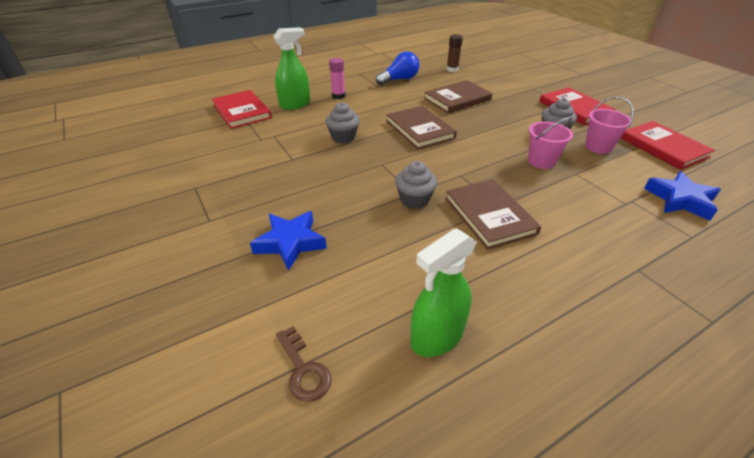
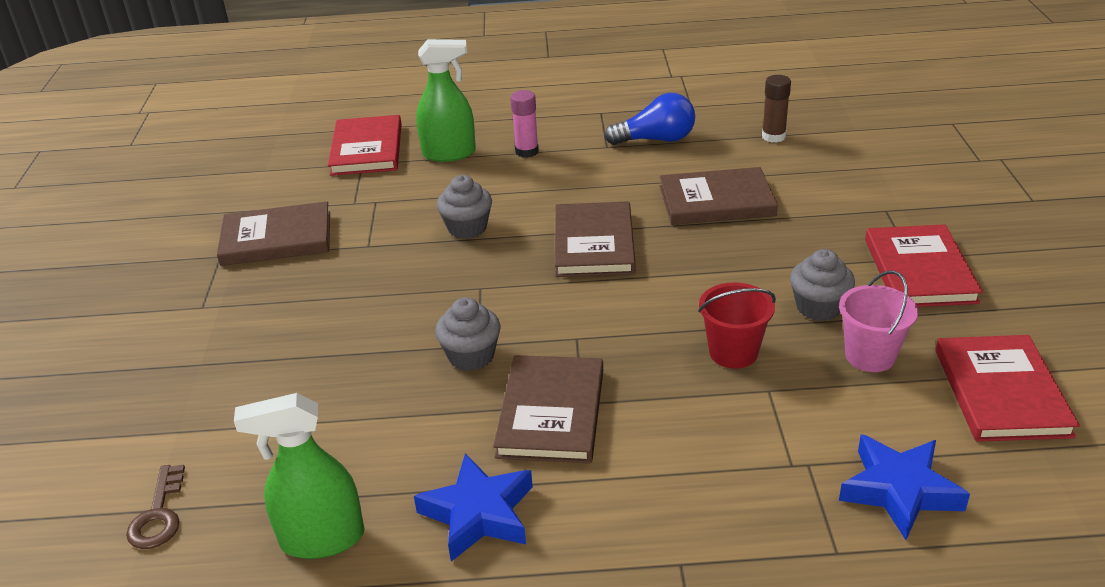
camera: 30 degrees right, 5 degrees down
(227, 168) = (276, 238): none -> brown book
(290, 243) = (265, 366): blue star -> blue star (478, 514)
(541, 161) = (733, 352): pink bucket -> red bucket

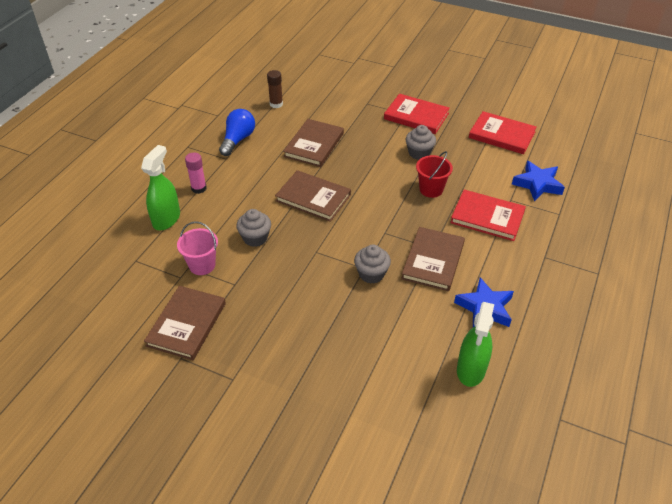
camera: 65 degrees left, 10 degrees up
(159, 515) = (416, 436): brown key -> none
(367, 149) = (120, 253): red book -> red book (487, 217)
(551, 413) = (433, 261): brown book -> brown book turned 75 degrees clockwise
(870, 356) = (459, 155): pink bucket -> pink bucket (202, 265)

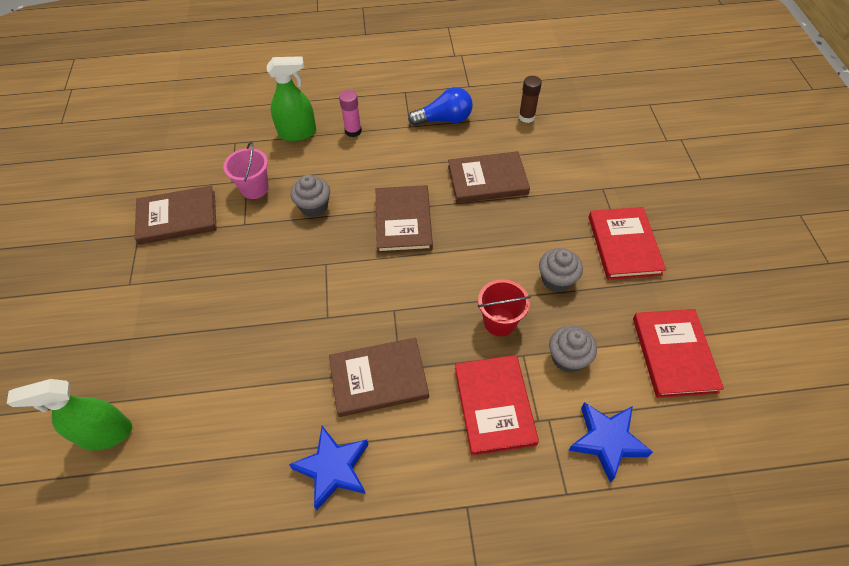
camera: 60 degrees right, 10 degrees up
(371, 274) = (322, 328): grey cupcake -> grey cupcake (568, 358)
(471, 370) = (229, 493): green spray bottle -> green spray bottle (106, 433)

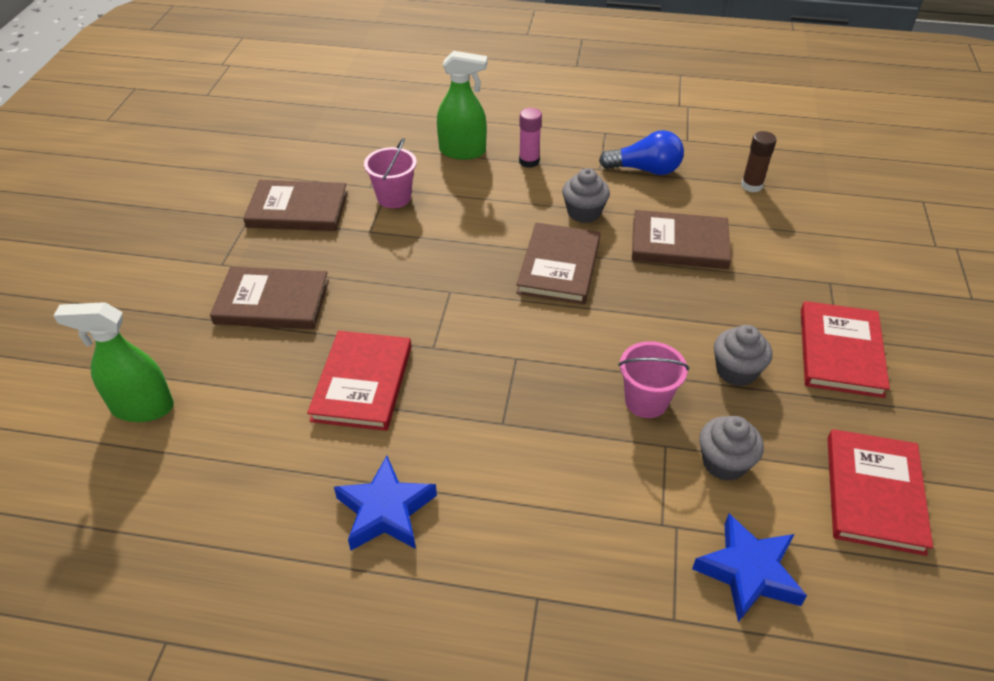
camera: 15 degrees right, 10 degrees down
(314, 206) = (456, 229): grey cupcake -> grey cupcake (584, 212)
(378, 378) = (473, 427): brown book -> brown book (272, 302)
(494, 405) = (609, 492): red book -> red book (362, 383)
(499, 322) = (646, 401): red bucket -> pink bucket

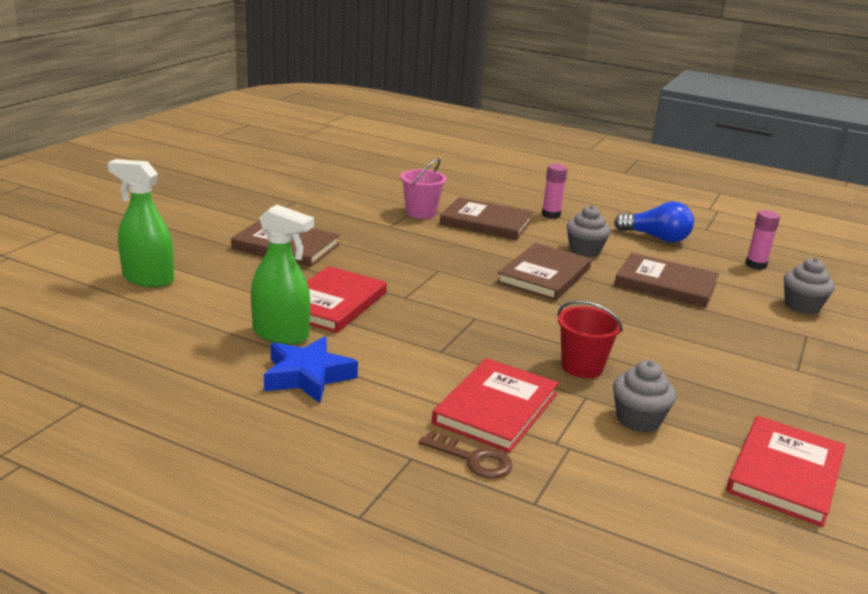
camera: 15 degrees right, 20 degrees down
(297, 209) = (337, 204): brown book -> brown book (486, 222)
(462, 151) = (495, 199): green spray bottle -> green spray bottle (281, 334)
(595, 578) = (473, 459): none -> brown key
(646, 401) = (582, 367): pink bucket -> red bucket
(736, 371) = (680, 368): grey cupcake -> grey cupcake (802, 306)
(748, 572) = (625, 492): blue star -> none
(751, 185) = (755, 265): brown glue stick -> pink glue stick
(840, 352) = (795, 379): red book -> red book (496, 408)

